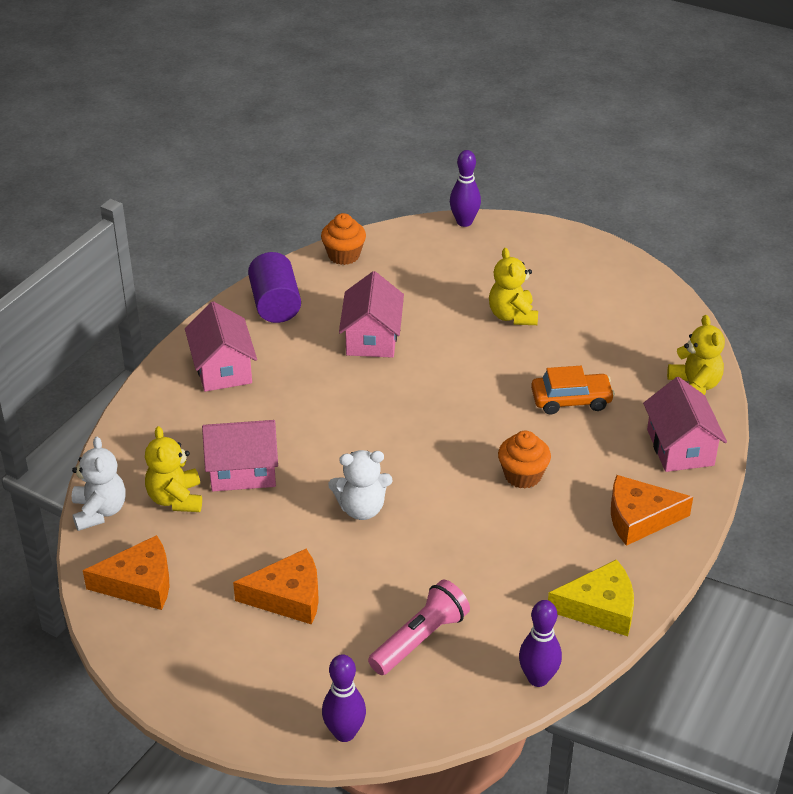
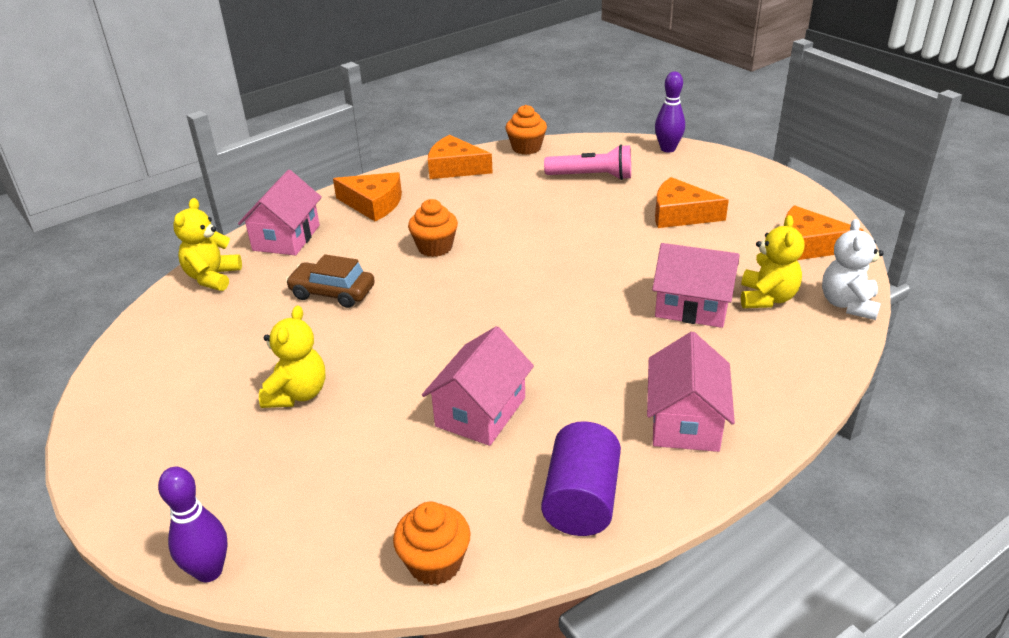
camera: 155 degrees left, 5 degrees down
(361, 508) = (591, 254): white teddy bear -> none
(420, 639) = (592, 176): pink flashlight -> pink flashlight turned 150 degrees counterclockwise
(538, 678) = (526, 148): purple bowling pin -> orange cupcake
(571, 400) = (332, 293): orange car -> brown car
(600, 608) = (455, 168): yellow cheese -> orange cheese

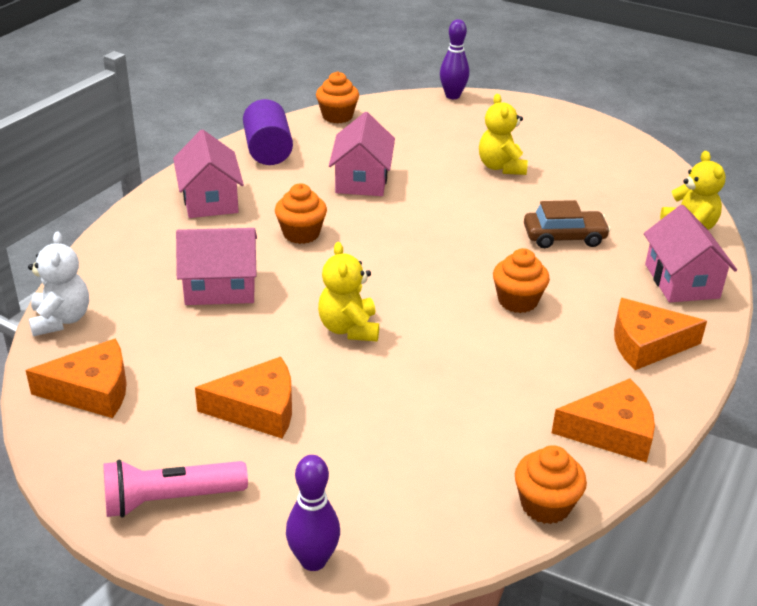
camera: 155 degrees right, 0 degrees up
(591, 349) = (301, 234): none -> orange cupcake
(592, 176) = (406, 458): pink flashlight -> pink flashlight (170, 500)
(767, 298) = (145, 311): yellow teddy bear -> yellow teddy bear (349, 328)

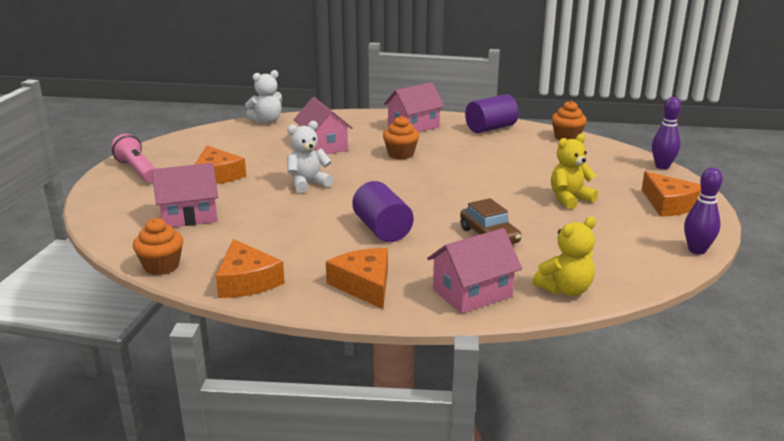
camera: 70 degrees right, 10 degrees down
(92, 390) = (213, 139): orange cheese -> orange cheese (669, 204)
(313, 560) = (100, 209): purple bowling pin -> purple bowling pin (697, 250)
(349, 328) = (308, 184): yellow teddy bear -> white teddy bear
(362, 180) = (488, 158): pink house -> pink house (189, 215)
(517, 301) = (382, 229): orange cupcake -> purple cylinder

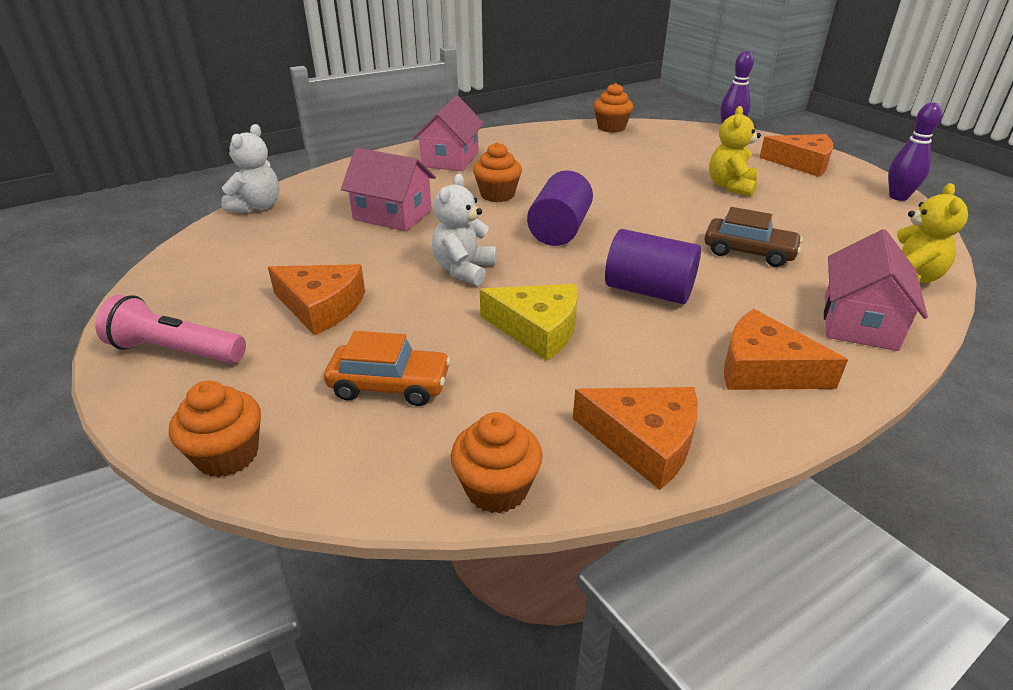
camera: 40 degrees left, 10 degrees up
(98, 213) = (227, 455): none -> orange cupcake
(189, 215) = (390, 385): pink house -> orange car
(290, 222) = (537, 329): none -> yellow cheese
(491, 128) = (530, 138): purple cylinder -> purple cylinder (559, 230)

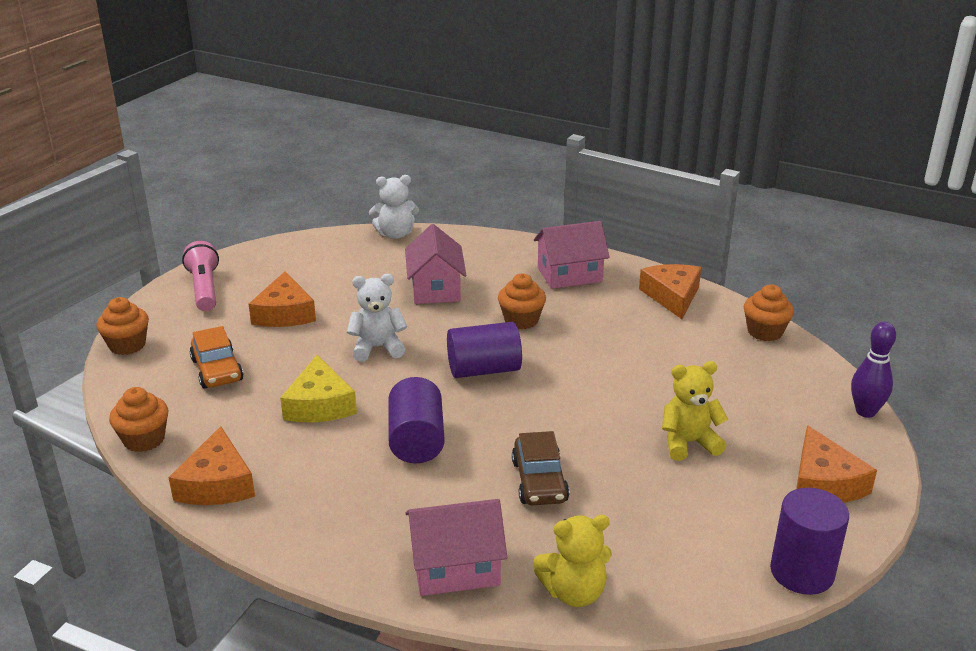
camera: 60 degrees right, 5 degrees down
(764, 369) = (339, 522): orange cheese -> orange cheese (672, 296)
(898, 197) = (802, 572): purple bowling pin -> purple cylinder

